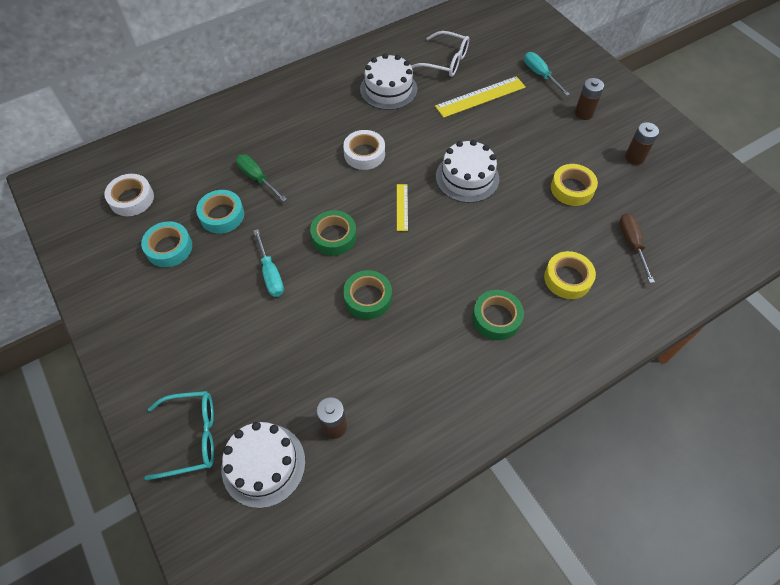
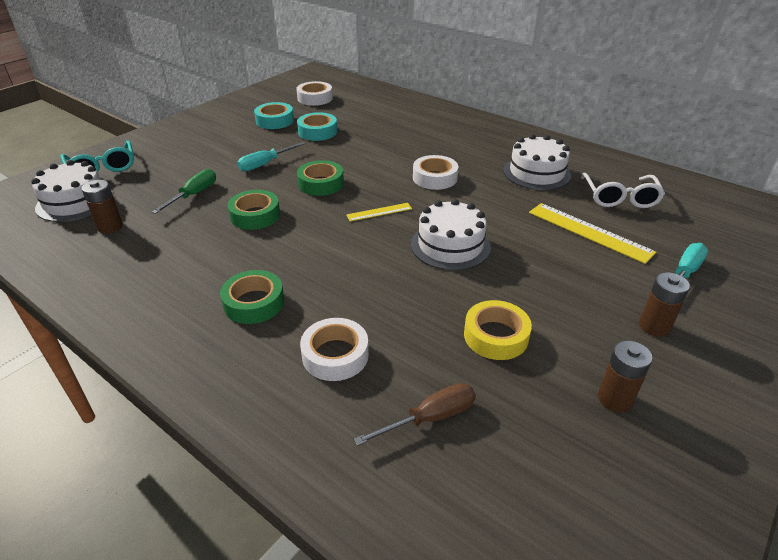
camera: 70 degrees right, 20 degrees down
(257, 178) = (366, 136): green screwdriver -> green screwdriver (193, 195)
(567, 278) = (335, 355): yellow tape -> white tape

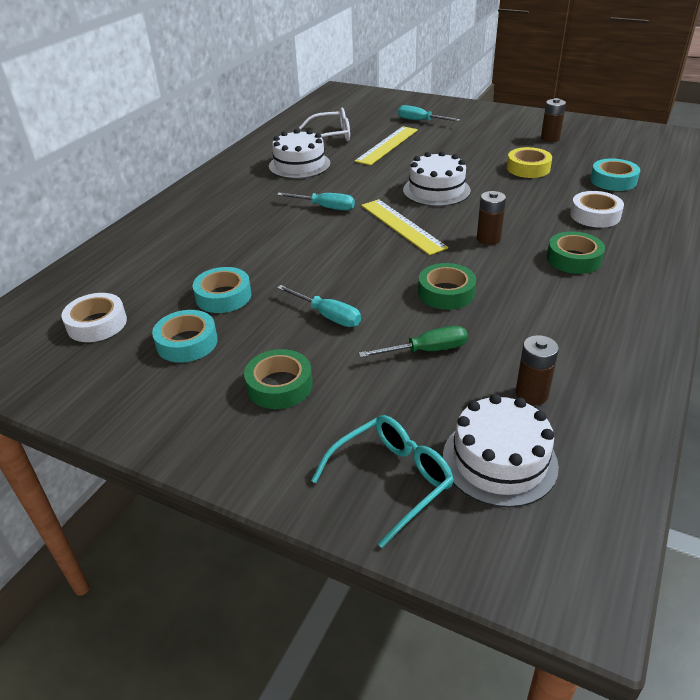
camera: 100 degrees left, 0 degrees up
(193, 195) = (426, 350): green screwdriver -> green screwdriver turned 150 degrees clockwise
(321, 183) = (361, 267): green tape -> green tape (279, 385)
(379, 212) = (402, 226): yellow ruler -> yellow ruler, size x1.84
(430, 418) = (613, 180): brown screwdriver -> turquoise tape
(435, 178) = (325, 207): white tape -> turquoise screwdriver
(654, 326) = (481, 129): brown battery -> brown battery (488, 239)

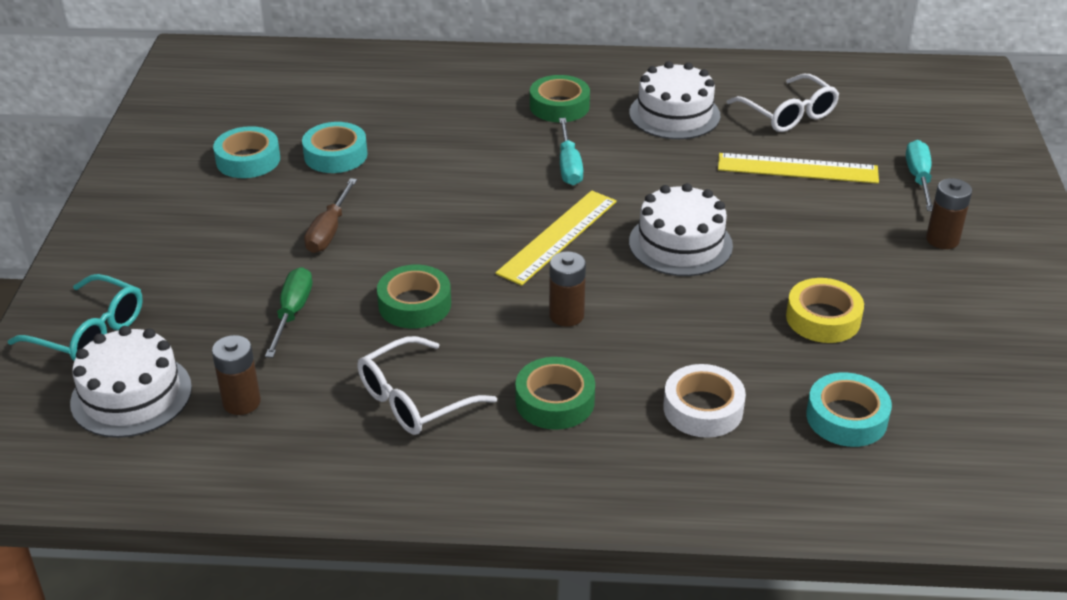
camera: 65 degrees right, 0 degrees up
(97, 324) = (258, 101): white tape -> none
(279, 385) = (201, 233): green tape -> green tape (559, 106)
(327, 316) = (329, 231): turquoise screwdriver -> brown screwdriver
(426, 350) = (292, 313): green screwdriver -> green screwdriver turned 135 degrees counterclockwise
(550, 138) = (967, 326): brown battery -> brown battery (942, 239)
(555, 311) = (414, 400): none -> white glasses

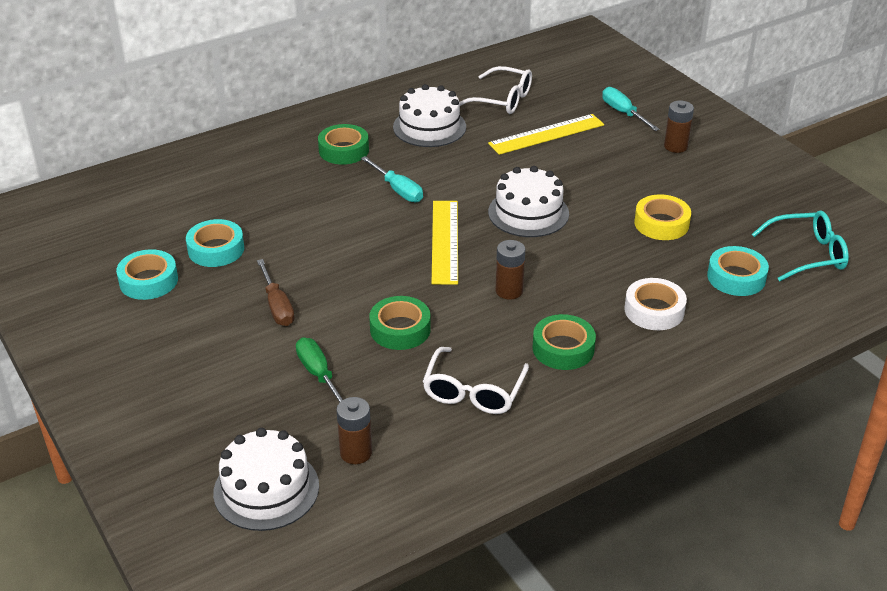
camera: 35 degrees left, 0 degrees up
(90, 333) = (176, 462): turquoise glasses -> turquoise glasses (807, 254)

